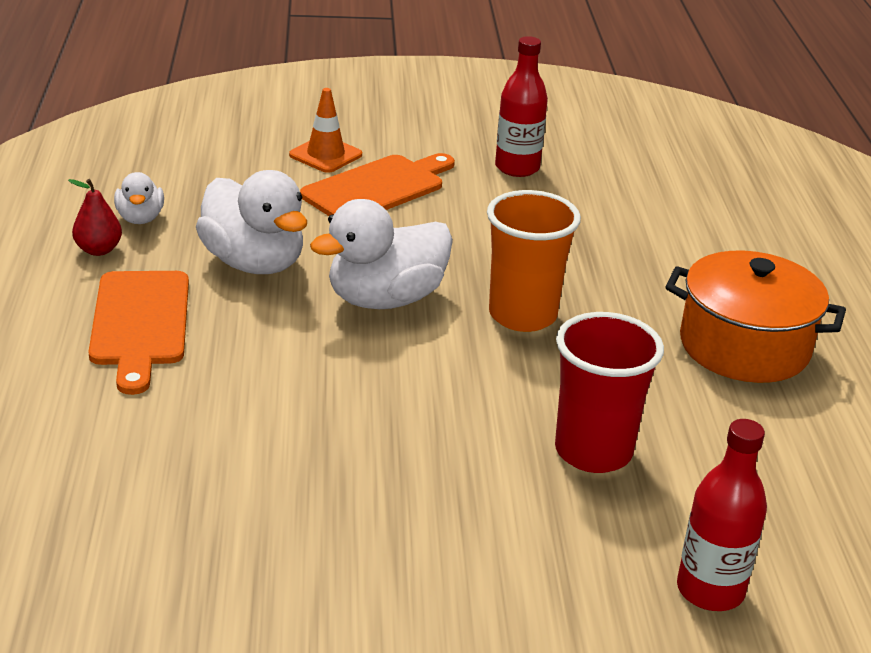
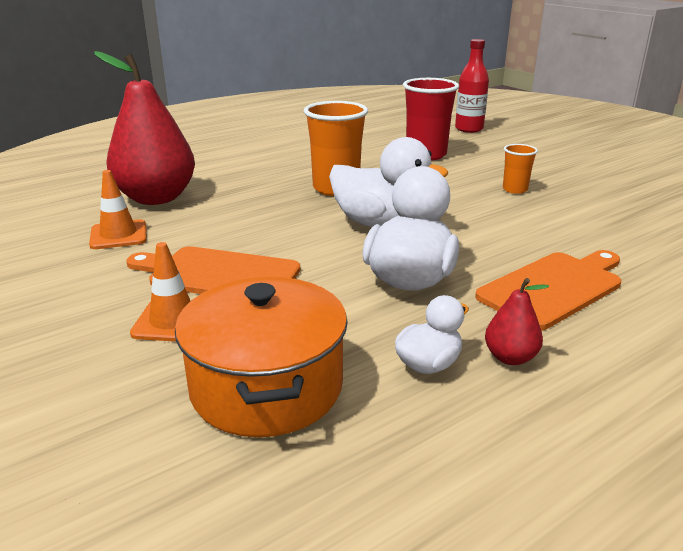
camera: 120 degrees left, 5 degrees down
(370, 449) = (515, 189): none -> orange cup
(517, 168) = (118, 235): red bottle -> orange traffic cone
(603, 204) = (156, 198): none -> red pear
(744, 346) = (289, 146): orange pot -> orange pot (266, 387)

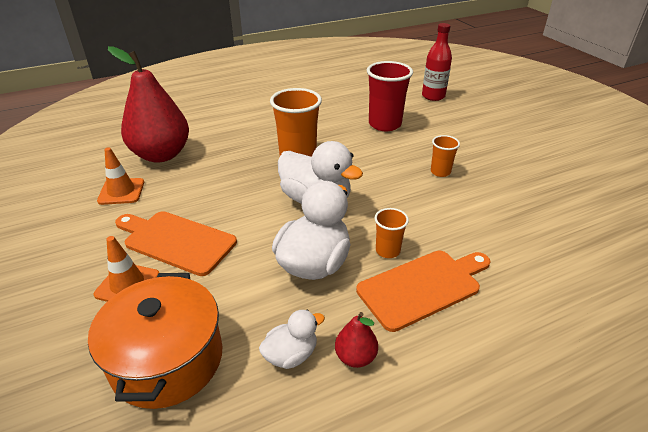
camera: 10 degrees right, 10 degrees up
(493, 260) = (387, 251): none -> orange cup

